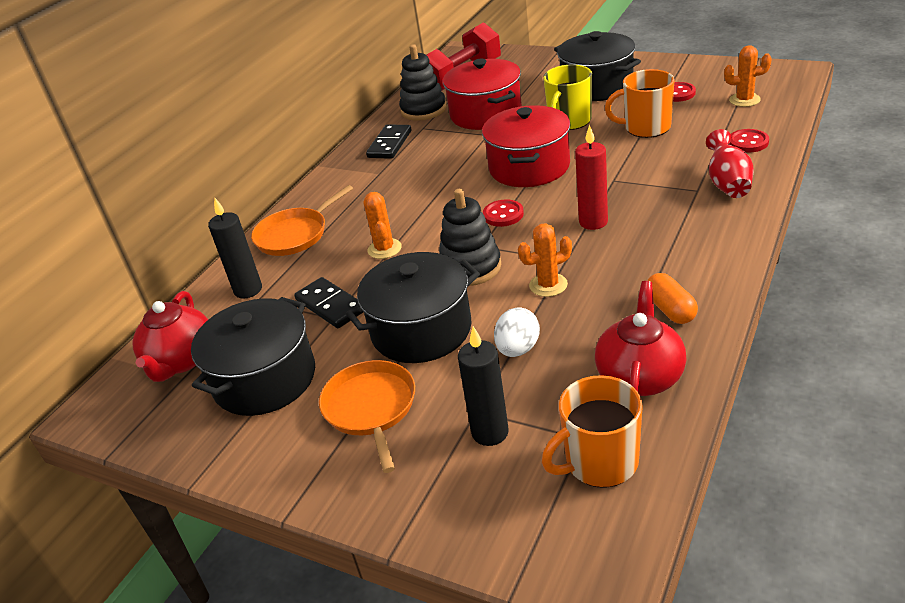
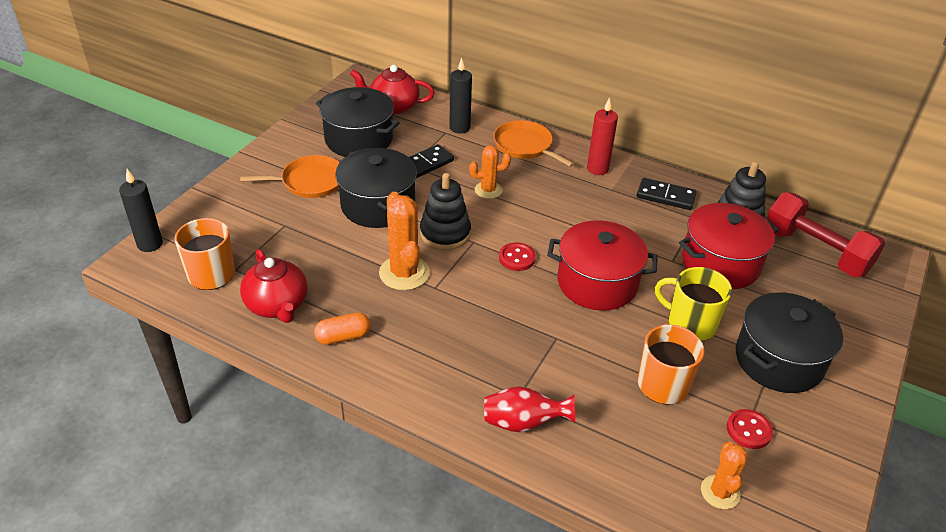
camera: 85 degrees right, 5 degrees up
(490, 432) = (262, 229): black candle -> black candle (150, 244)
(518, 349) = (335, 249): white egg -> none
(548, 285) = (404, 273): orange cactus -> orange cactus, size x1.61
(593, 222) = (486, 312): red candle -> red candle (597, 169)
(640, 376) = (277, 305): red teapot -> red teapot turned 45 degrees clockwise
(748, 142) = (608, 464): red button -> none

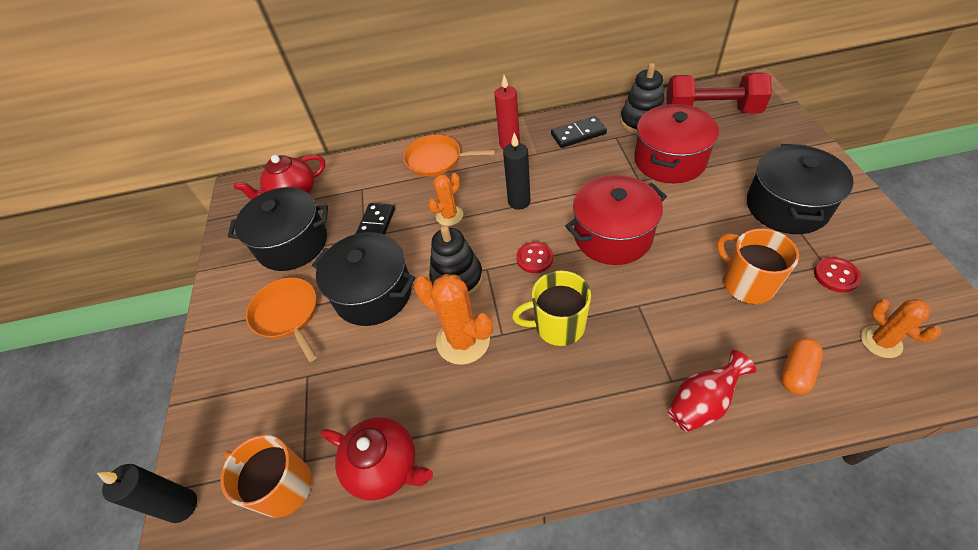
camera: 30 degrees left, 10 degrees up
(309, 182) = (287, 314): orange pan -> orange pan turned 75 degrees counterclockwise
(343, 337) = (478, 447): orange capsule -> orange capsule (796, 371)
(459, 128) = (369, 177): black candle -> black candle (519, 201)
(690, 323) = (706, 221): yellow mug -> yellow mug (558, 325)

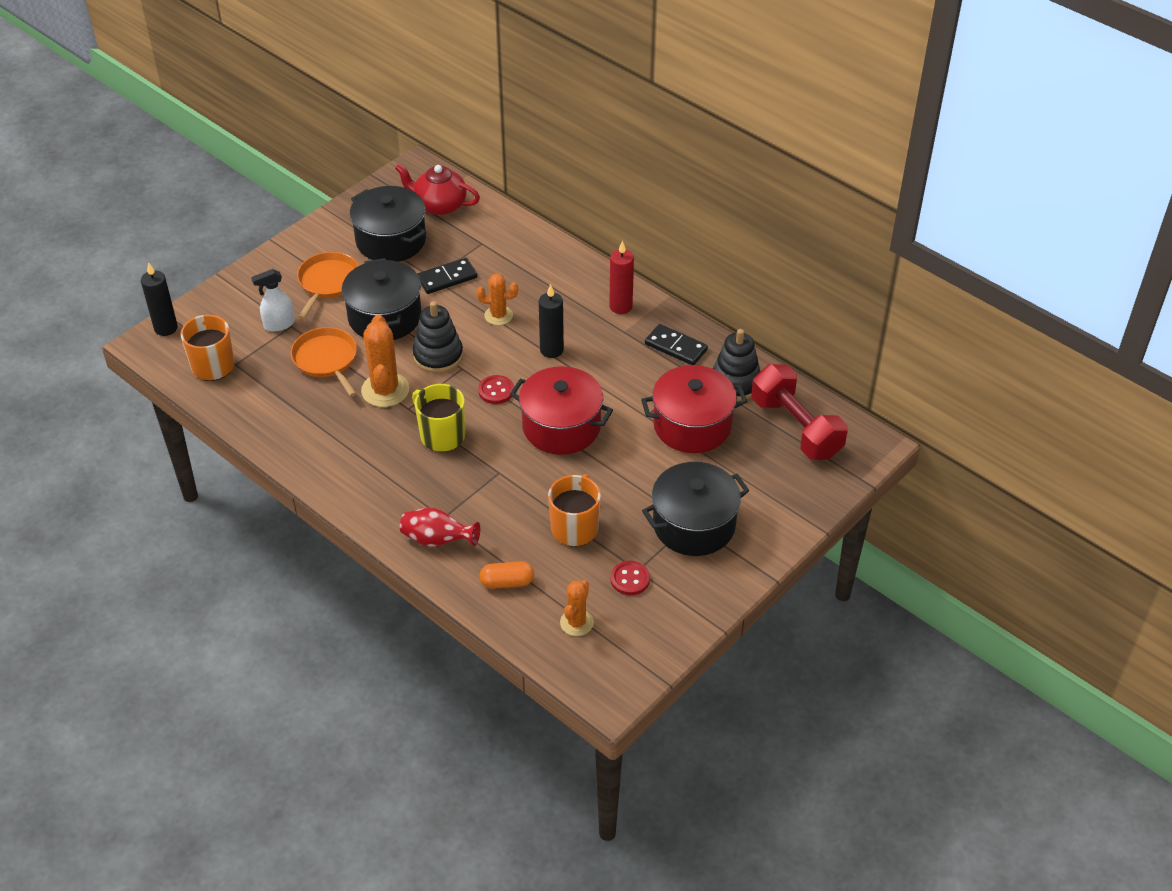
camera: 45 degrees right, 5 degrees down
(294, 386) = (279, 324): none -> white spray bottle
(385, 466) = (263, 404): red teapot -> none
(437, 160) = (557, 270): orange pan -> orange pan (326, 360)

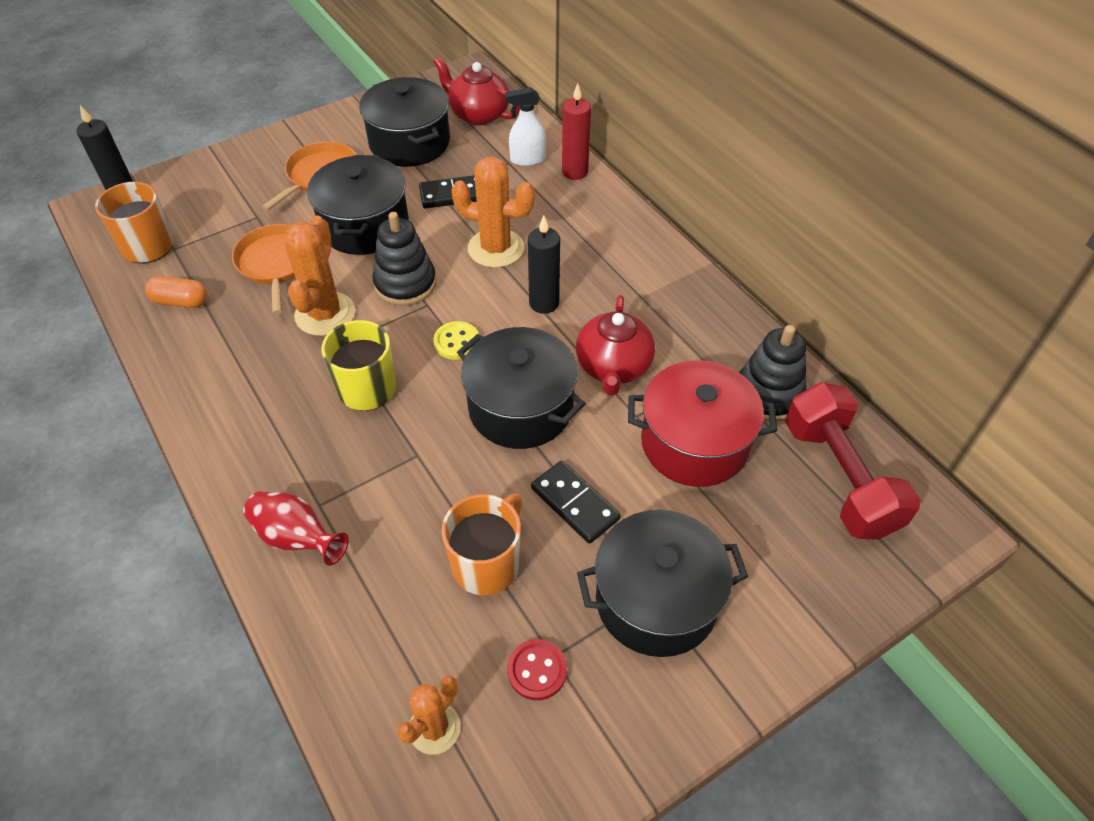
camera: 15 degrees right, 5 degrees up
(279, 324) = (244, 212): white spray bottle -> white spray bottle (527, 159)
(496, 391) = (457, 342): red button -> yellow button
(498, 315) = (496, 248): orange cactus -> orange cactus, size x1.61
(507, 582) = (362, 630): orange capsule -> orange capsule (180, 301)
(561, 427) = (521, 408): red pot -> black pot
(619, 386) = (613, 367): none -> red teapot
(620, 306) = (646, 265): red candle -> red candle (574, 172)
(676, 347) = (701, 329): black domino -> black domino (575, 503)

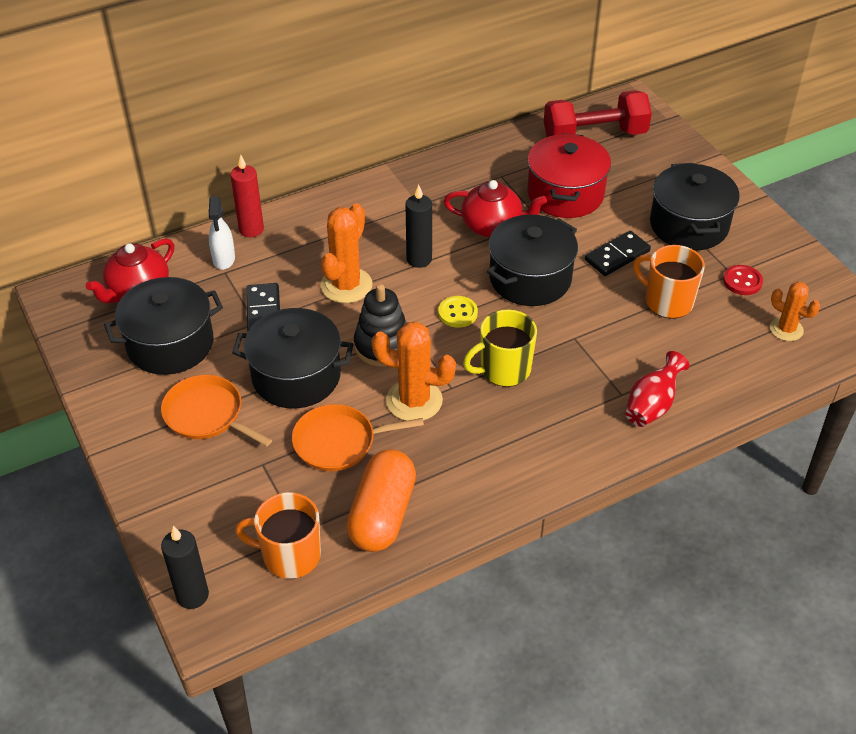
camera: 85 degrees left, 5 degrees down
(180, 301) = (382, 514): orange capsule -> orange capsule, size x1.81
(768, 395) = (524, 155): black stacking toy -> none

